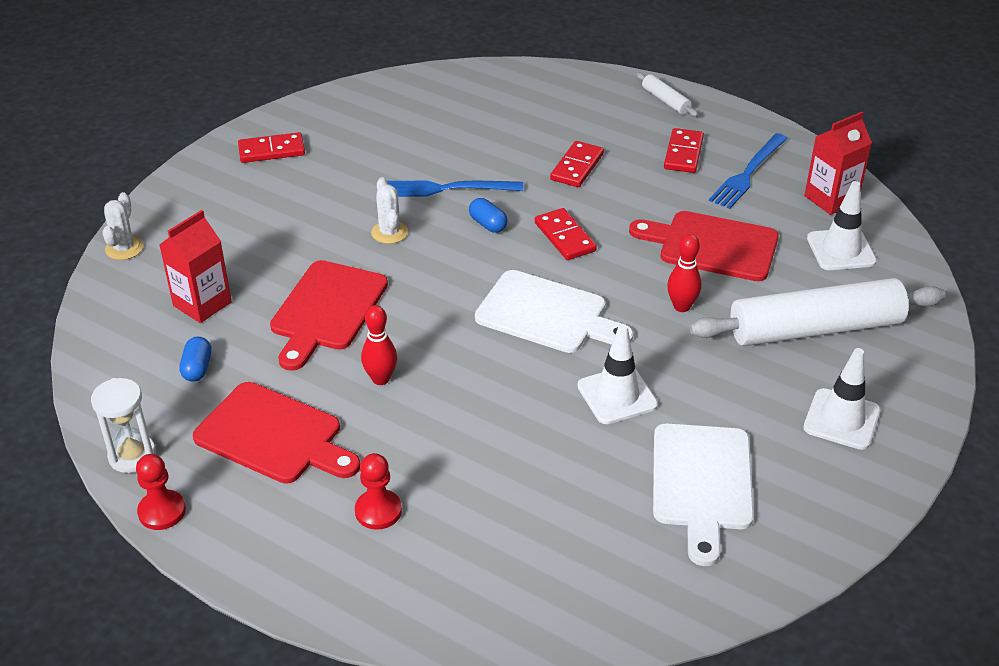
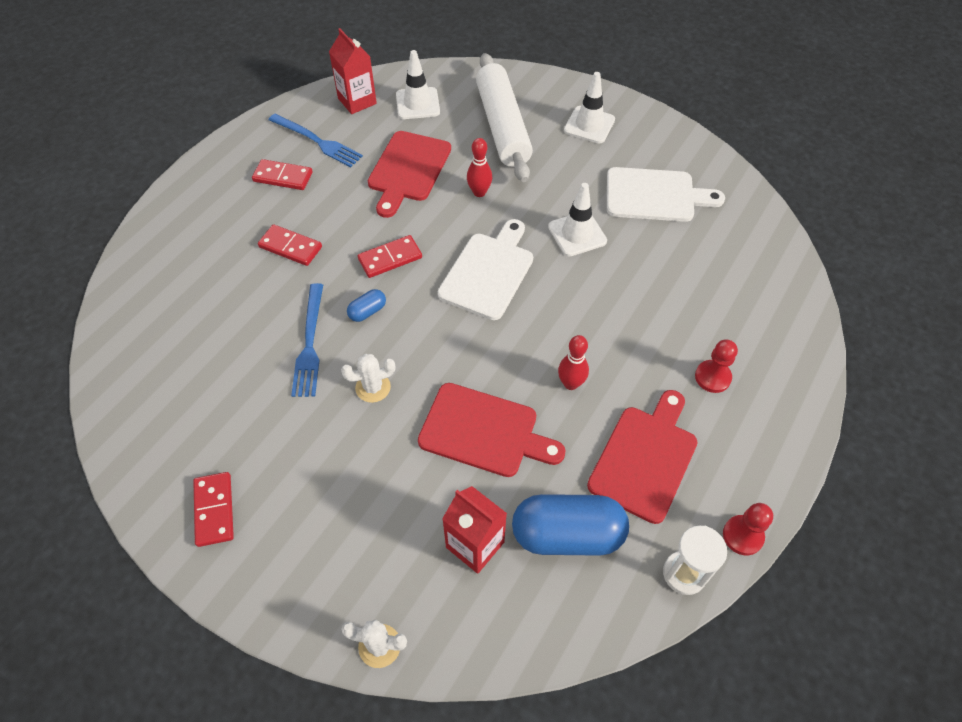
camera: 90 degrees left, 15 degrees up
(197, 368) = (567, 534): blue capsule -> blue capsule, size x2.24
(666, 101) = (200, 182): white rolling pin -> none

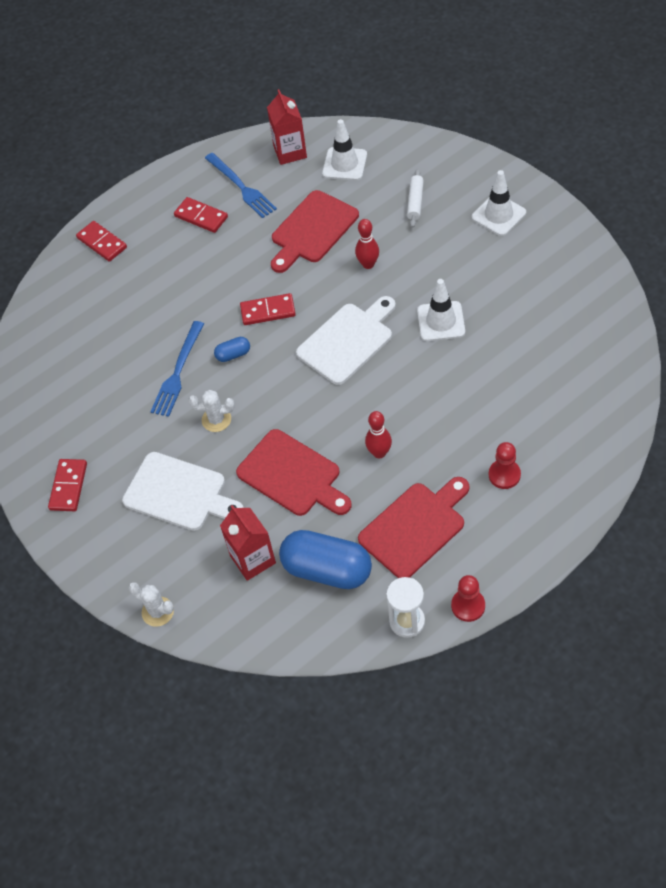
camera: 25 degrees right, 0 degrees up
(290, 247) = (188, 284): red domino -> red domino (102, 243)
(503, 126) = (415, 202): white rolling pin -> white rolling pin, size x0.42
(655, 195) = (530, 298): white cutting board -> white cutting board (179, 493)

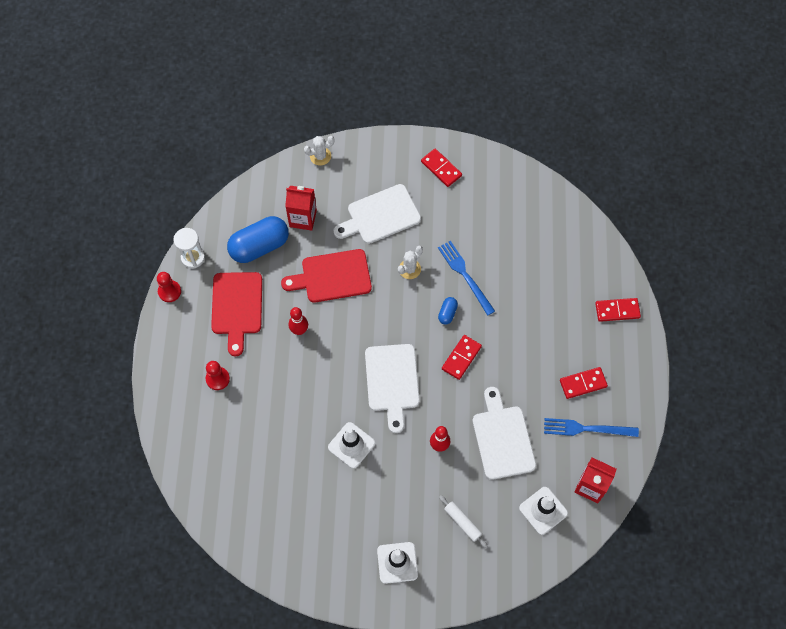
camera: 125 degrees right, 10 degrees up
(312, 230) = (502, 438): red cutting board -> white cutting board

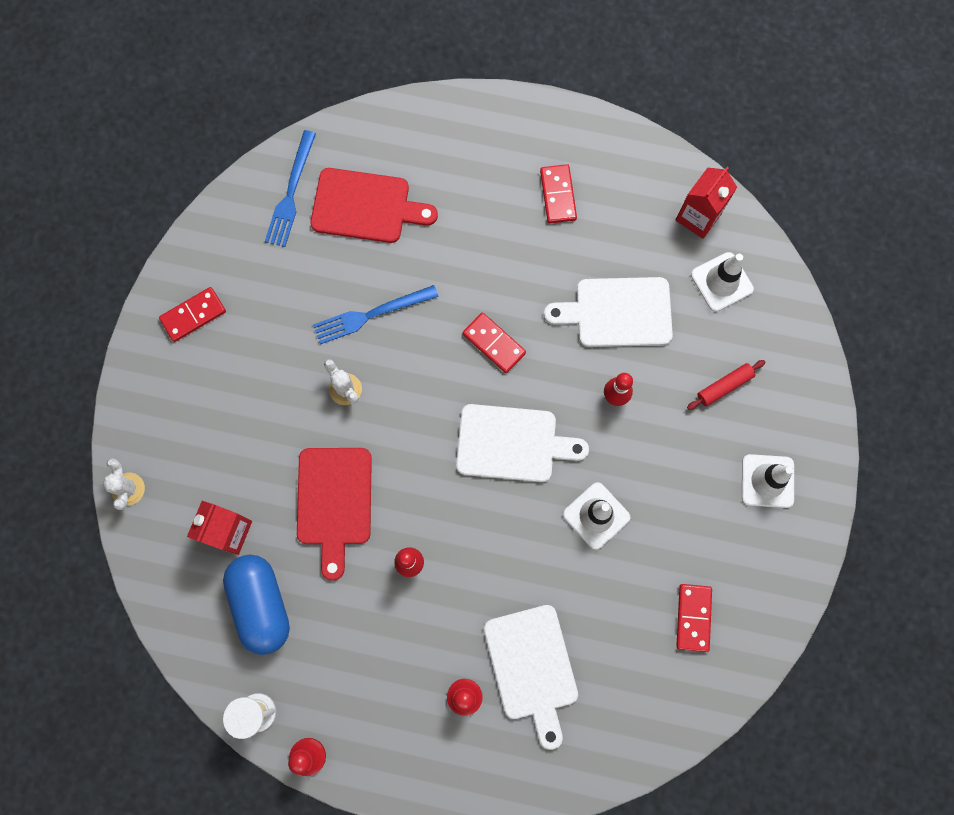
camera: 80 degrees left, 10 degrees up
(237, 307) = (355, 653): red cutting board -> red cutting board (366, 207)
(380, 215) = (250, 416): white cutting board -> white cutting board (532, 667)
(447, 313) = (424, 349): blue capsule -> none
(462, 522) = (724, 386): white rolling pin -> red rolling pin
(586, 429) = (620, 204): blue fork -> blue fork (291, 193)
(617, 310) = (463, 129): red domino -> red domino (693, 617)

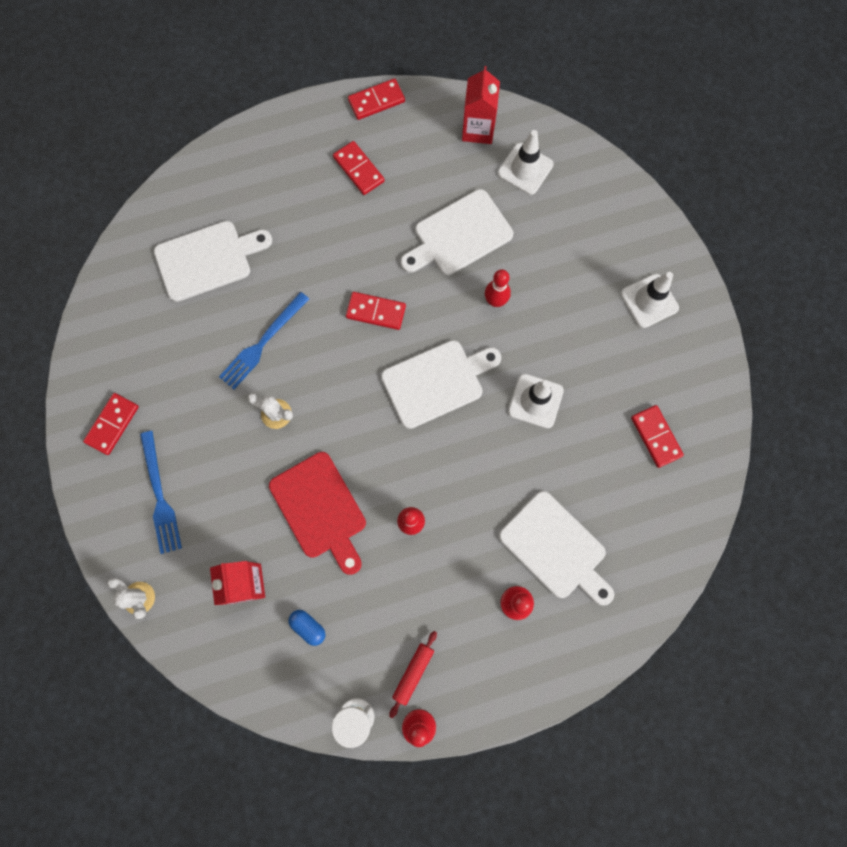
camera: 30 degrees left, 0 degrees up
(261, 604) = (308, 627): blue capsule -> blue capsule, size x0.45
(291, 193) = (138, 281): blue fork -> blue fork (160, 496)
(366, 207) = (208, 260): red cutting board -> white cutting board
(614, 136) = (376, 101): none -> red domino
(724, 386) = (574, 247): red rolling pin -> red rolling pin (413, 673)

